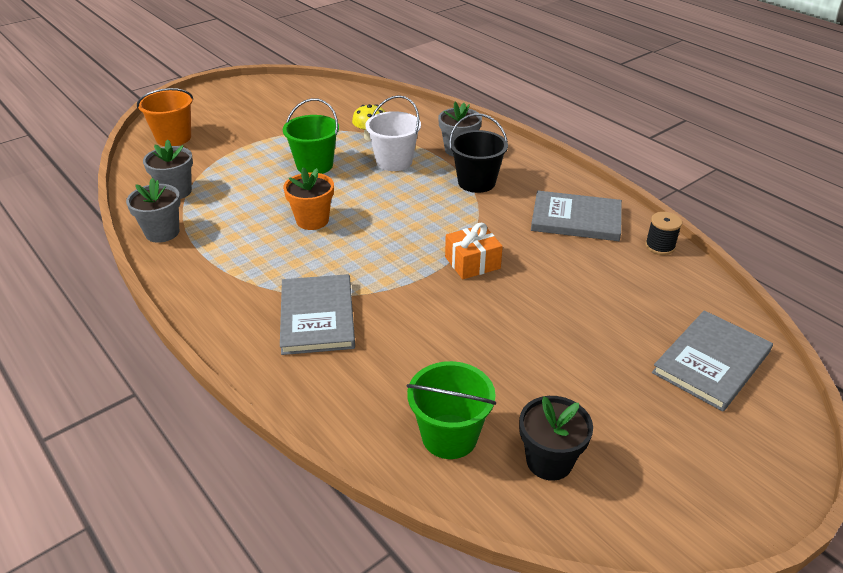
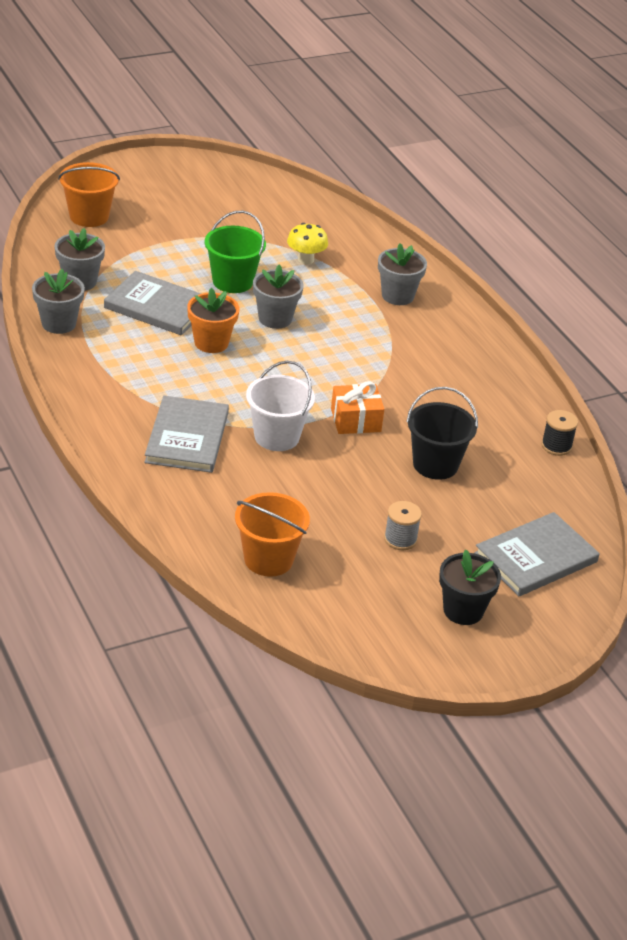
camera: 10 degrees right, 0 degrees up
(363, 188) = (275, 319): none -> grey flower pot
(394, 161) = (320, 295): white bucket -> white bucket (276, 436)
(449, 436) = (268, 559): green bucket -> orange bucket
(476, 182) = (399, 337): black bucket -> black bucket (435, 464)
(549, 461) = (344, 596): black flower pot -> black flower pot (463, 610)
(573, 376) = (400, 539): none -> grey spool
(576, 219) = (485, 400): grey book -> grey book (157, 306)

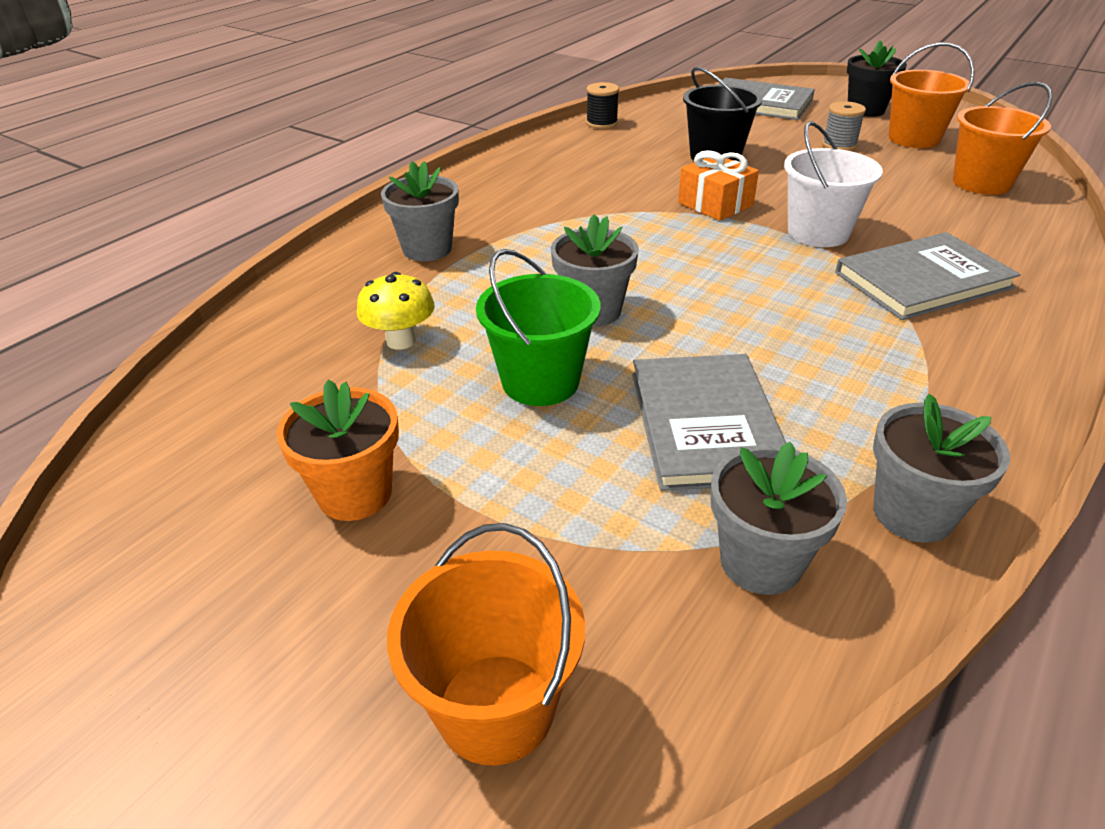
camera: 115 degrees left, 0 degrees up
(211, 343) = (721, 337): orange flower pot -> orange flower pot (355, 494)
(375, 589) = (914, 139): none -> orange bucket

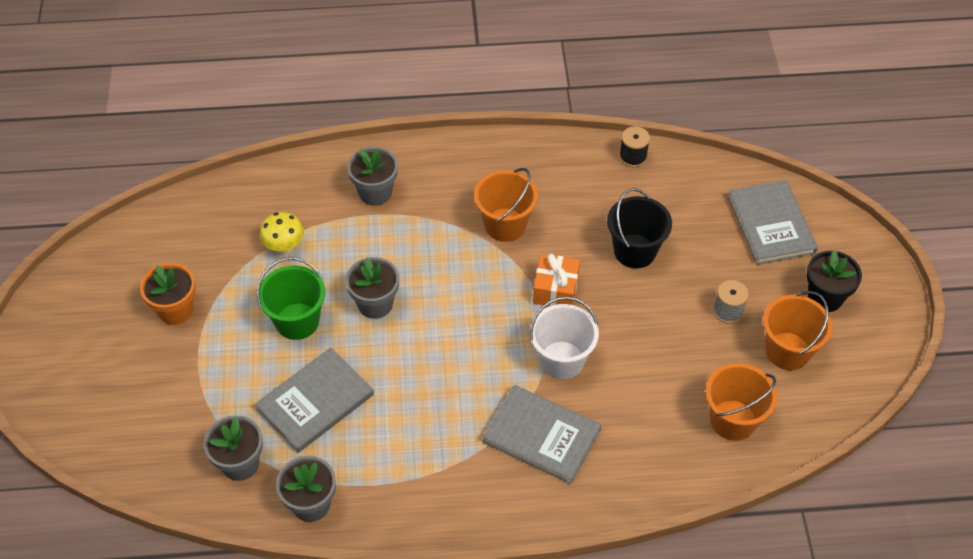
camera: 50 degrees right, 15 degrees up
(496, 708) = (115, 422): orange bucket -> orange bucket (505, 225)

